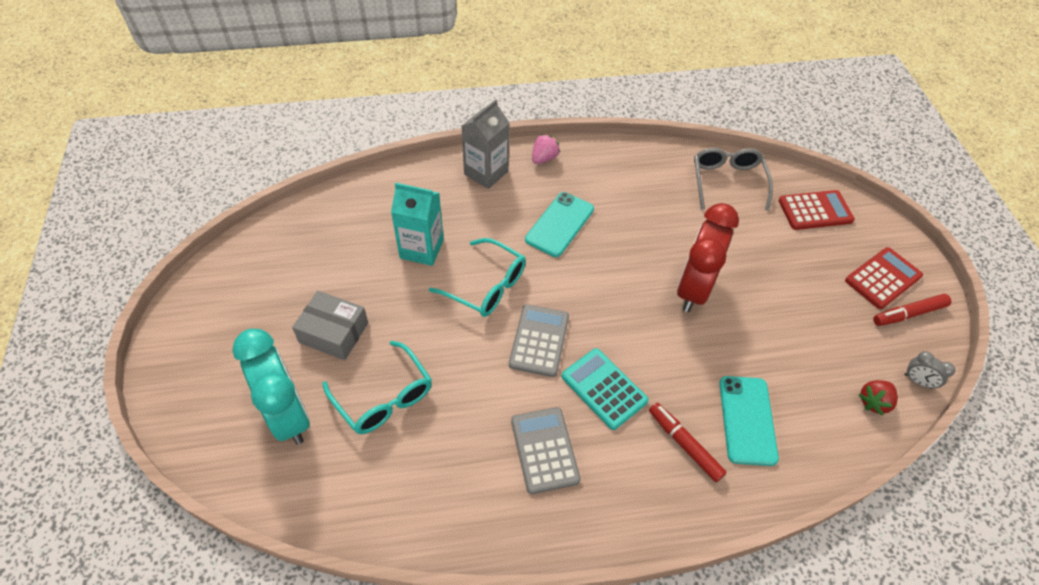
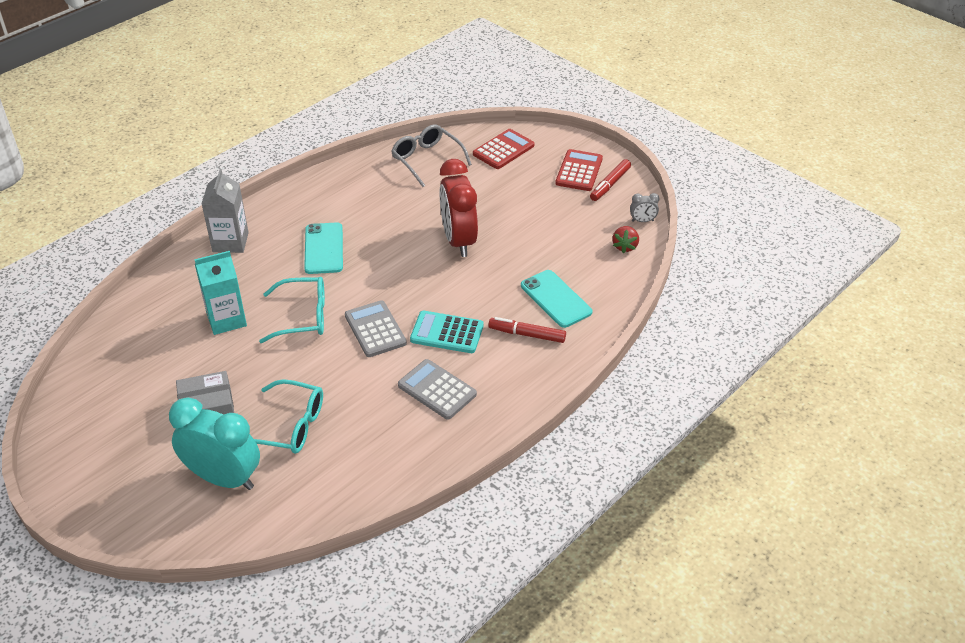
camera: 35 degrees left, 10 degrees down
(544, 158) = (270, 210): pink strawberry -> none

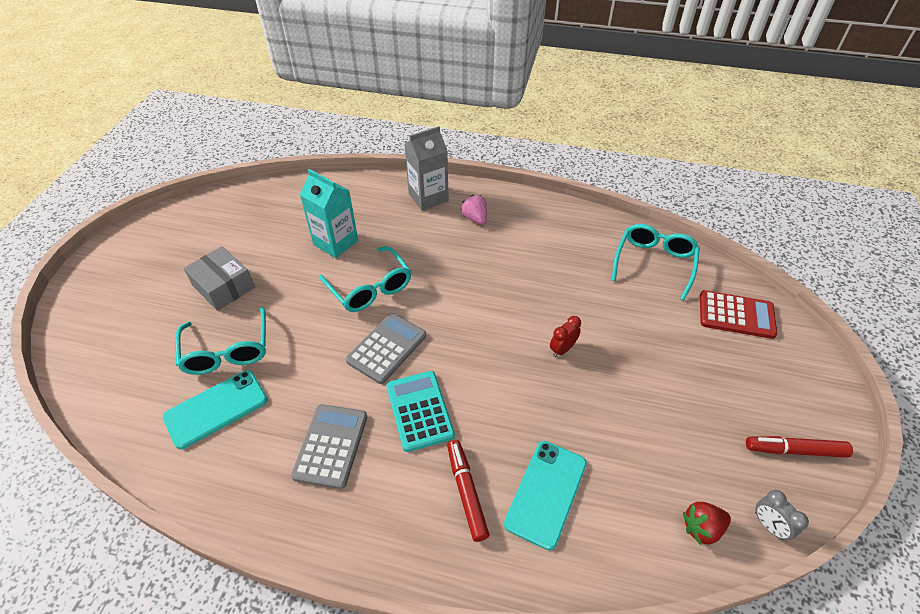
camera: 60 degrees right, 5 degrees up
(224, 478) = (147, 338): turquoise clock -> none
(286, 226) = (475, 218): none -> pink strawberry
(324, 248) = (467, 256): turquoise phone -> turquoise phone (216, 408)
(427, 160) = (654, 263): grey glasses -> turquoise glasses
(458, 241) = (562, 349): red clock -> red clock, size x0.41
(579, 171) = (781, 404): red calculator -> none

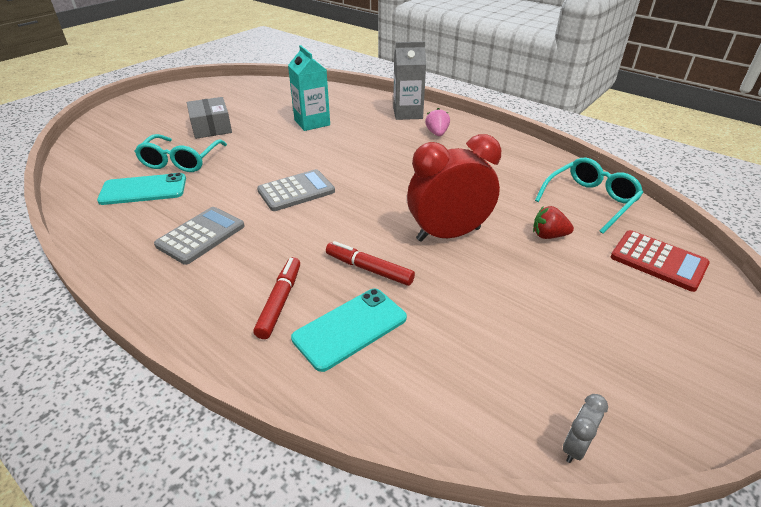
camera: 25 degrees right, 10 degrees down
(370, 288) = (315, 153): turquoise glasses -> none
(419, 410) = (288, 236): turquoise calculator -> none
(562, 349) = (448, 234): red clock -> red clock, size x2.44
(702, 528) = (491, 417): red strawberry -> red strawberry (548, 235)
(769, 526) = (575, 447): grey clock -> grey clock turned 45 degrees clockwise
(794, 450) = (656, 392): red marker -> red marker (369, 269)

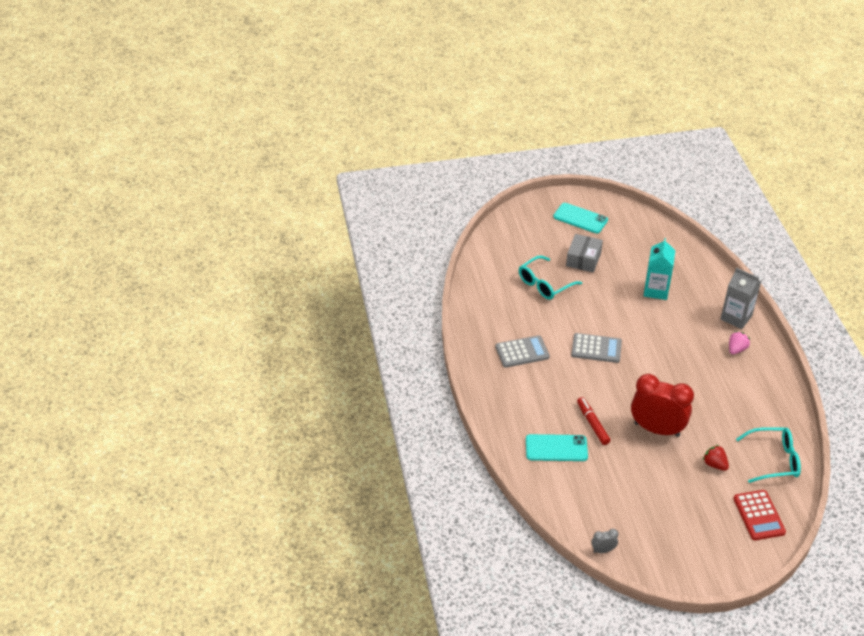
camera: 40 degrees right, 5 degrees up
(143, 190) = (510, 298): turquoise phone -> turquoise phone (580, 218)
(280, 301) = (535, 415): red marker -> none

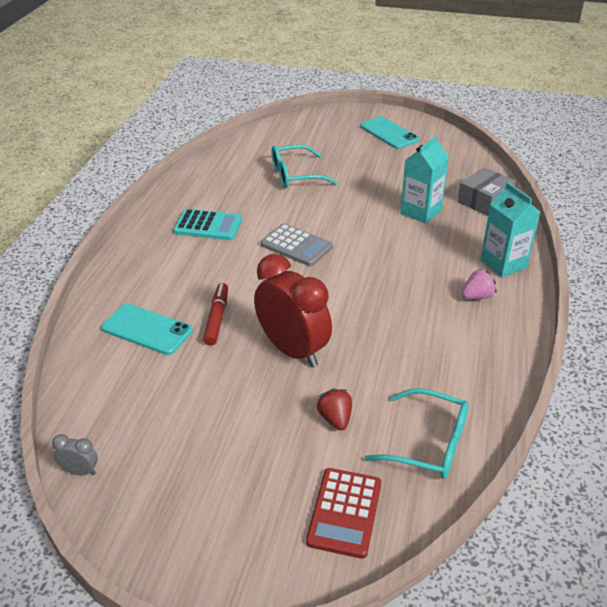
camera: 25 degrees right, 5 degrees down
(522, 352) = (208, 226): grey calculator -> turquoise calculator
(583, 259) = (359, 165): grey box -> grey box (484, 201)
(736, 317) = (503, 264): grey carton -> turquoise carton

